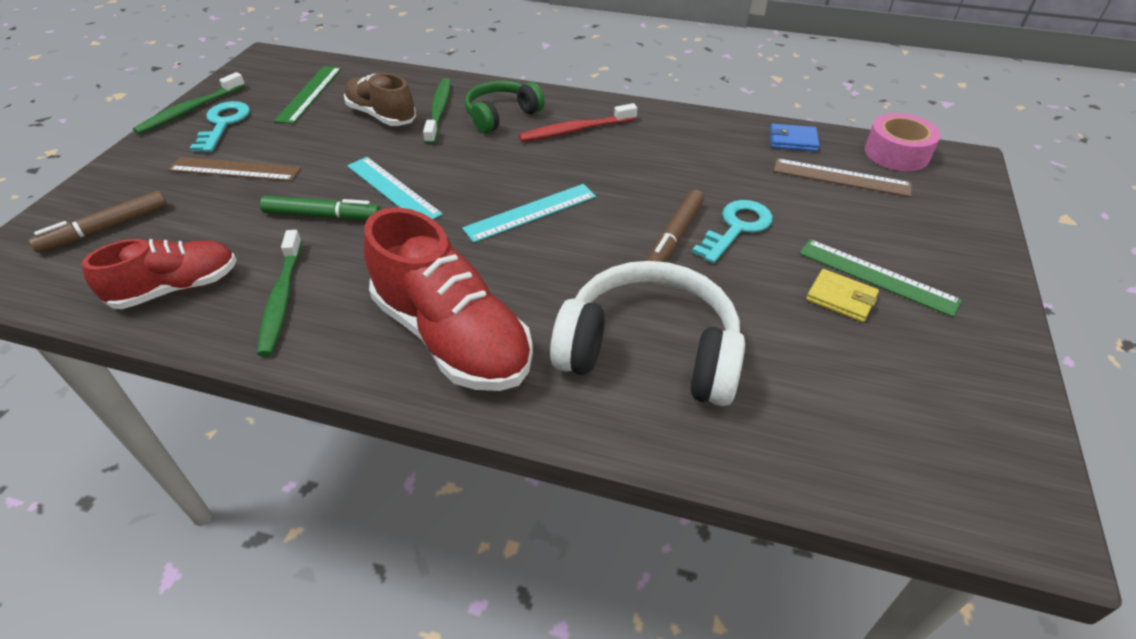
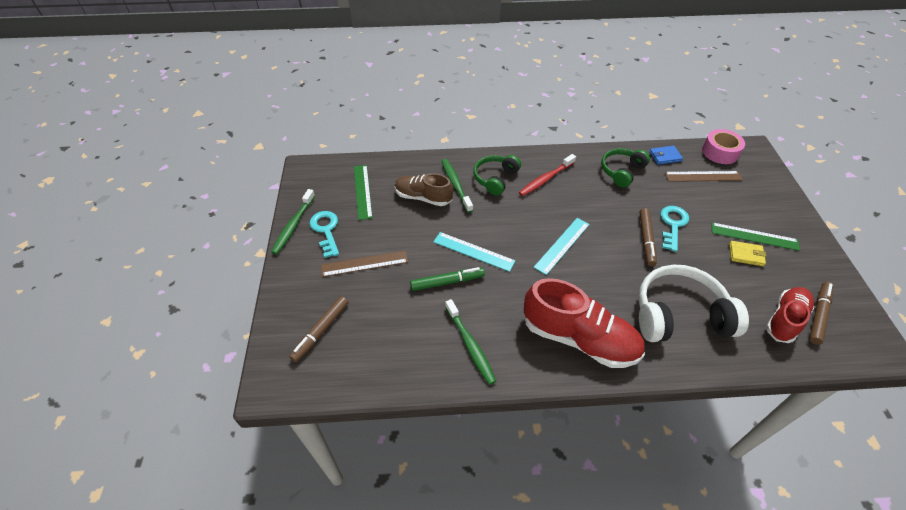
camera: 20 degrees left, 5 degrees up
(176, 288) = (403, 358): red shoe -> red shoe (785, 320)
(704, 144) = (621, 171): none -> green headphones
(924, 425) = (818, 315): none -> brown marker

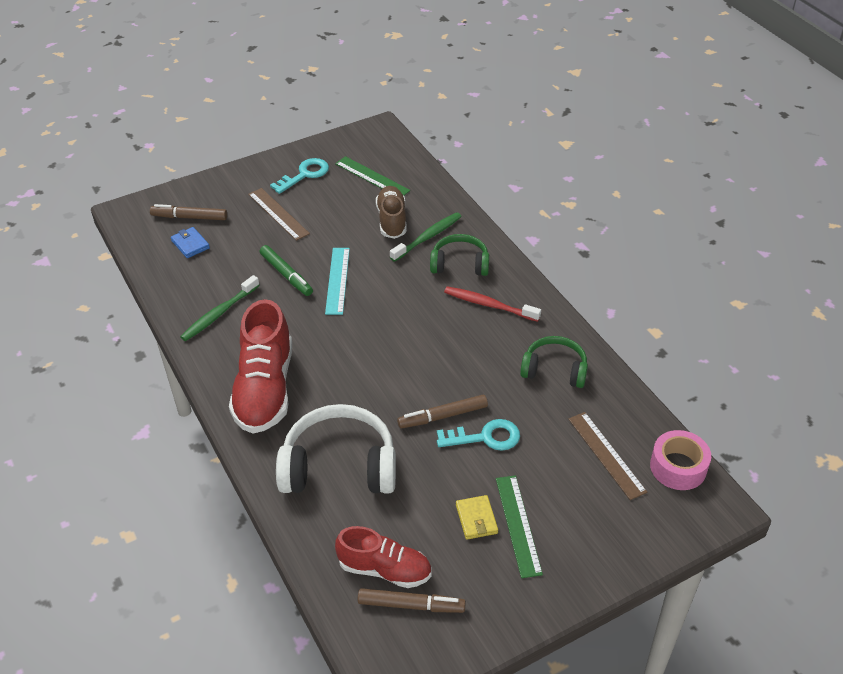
camera: 65 degrees right, 5 degrees down
(293, 225) = (299, 153): green toothbrush -> none
(362, 191) = (372, 177): green ruler -> green ruler turned 75 degrees clockwise
(562, 245) = (388, 345): turquoise ruler -> none
(665, 156) = (619, 407): blue wallet -> blue wallet (190, 244)
(679, 315) = (339, 466): white headphones -> white headphones turned 60 degrees counterclockwise

